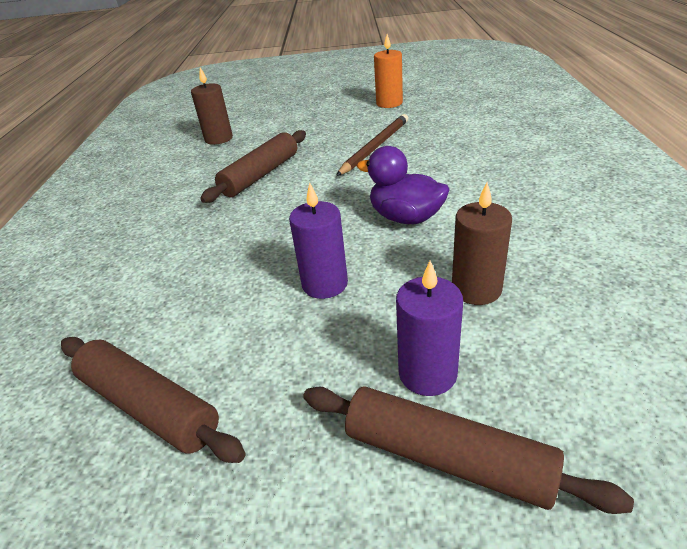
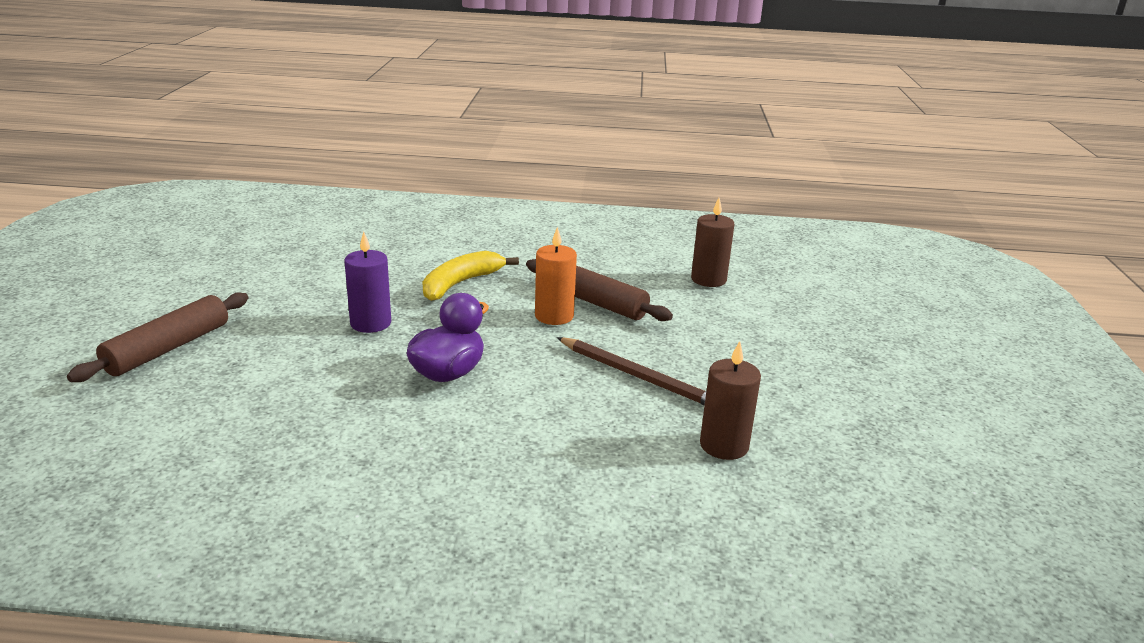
camera: 90 degrees right, 10 degrees down
(149, 406) = (298, 264): brown rolling pin -> none
(223, 247) = (460, 283): none -> yellow banana
(389, 103) = (808, 408): orange candle -> orange candle (554, 316)
(427, 373) = (236, 352): purple candle -> none
(476, 289) = (305, 390): brown candle -> brown candle (724, 445)

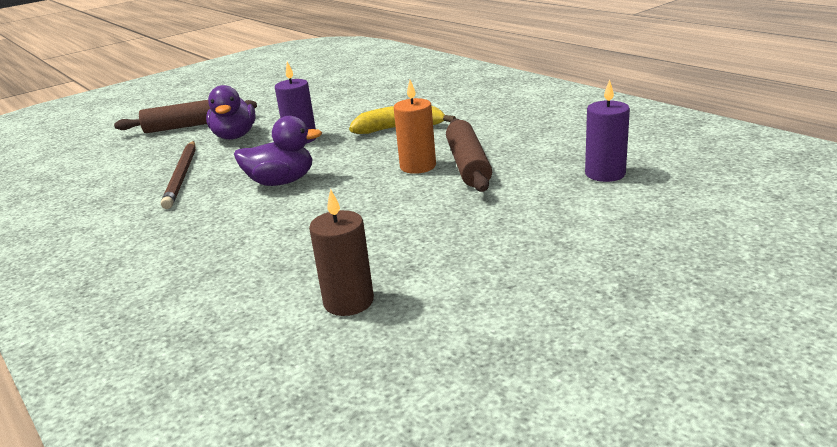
camera: 50 degrees right, 0 degrees up
(272, 343) = (235, 136): none -> purple duck
(638, 376) = (391, 227): brown pencil -> brown pencil (182, 176)
(708, 279) = (605, 174): brown candle -> purple candle

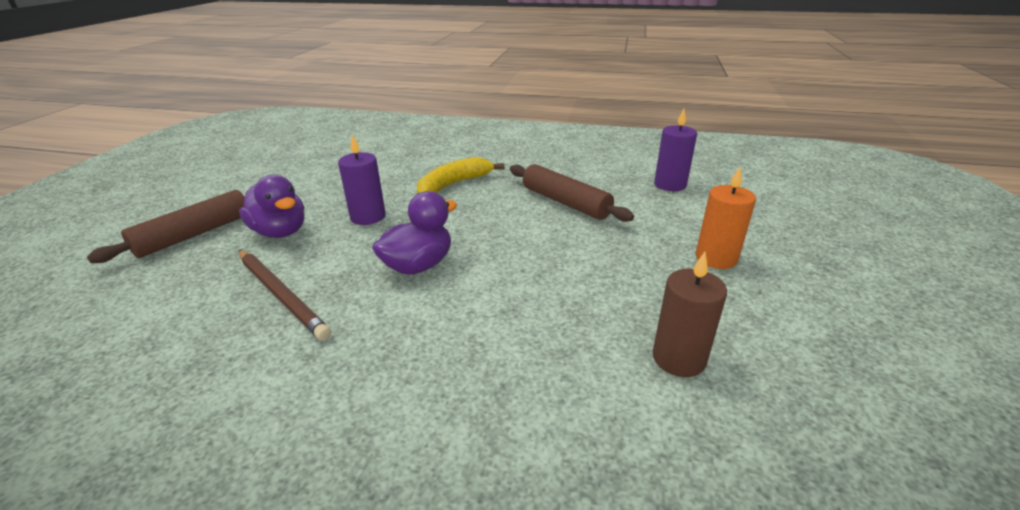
camera: 40 degrees left, 5 degrees up
(418, 166) = (527, 214): orange candle -> orange candle (716, 258)

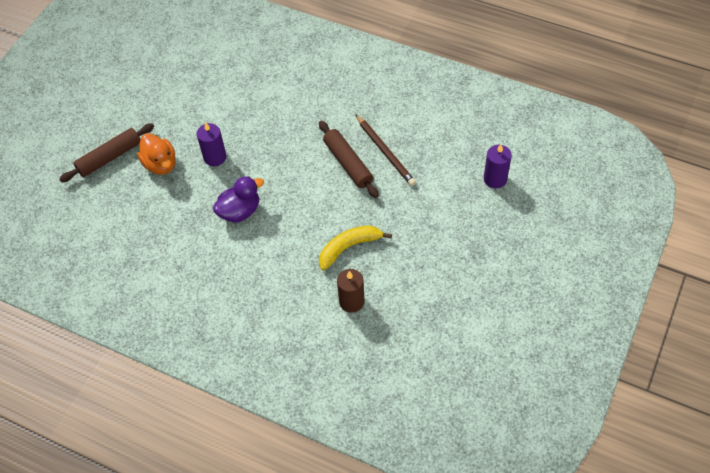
camera: 15 degrees right, 25 degrees up
(280, 232) = (160, 164): purple duck -> orange duck
(281, 295) = (164, 222): brown pencil -> brown pencil (385, 152)
(453, 184) = (277, 128): yellow banana -> yellow banana (349, 247)
(670, 185) = (431, 155): purple candle -> purple candle (495, 179)
(716, 258) = (414, 236): orange candle -> none

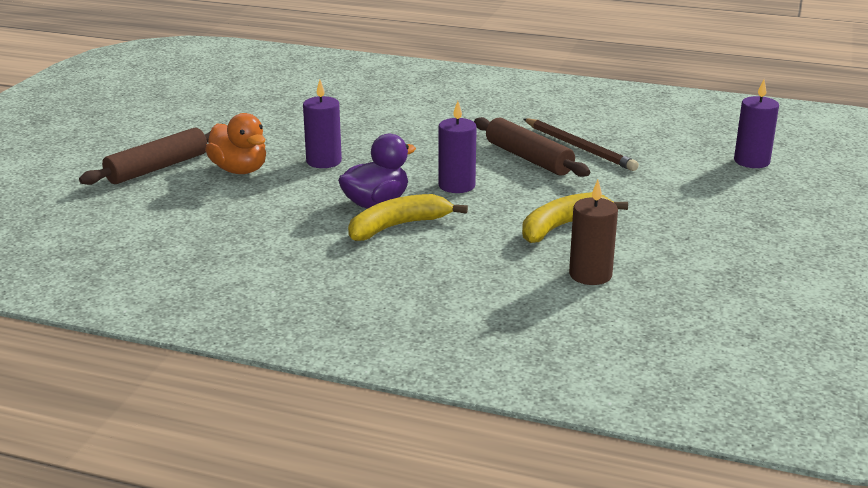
camera: 10 degrees left, 30 degrees down
(248, 239) = (398, 226): none -> yellow banana
(294, 194) = (456, 185): none -> purple candle

